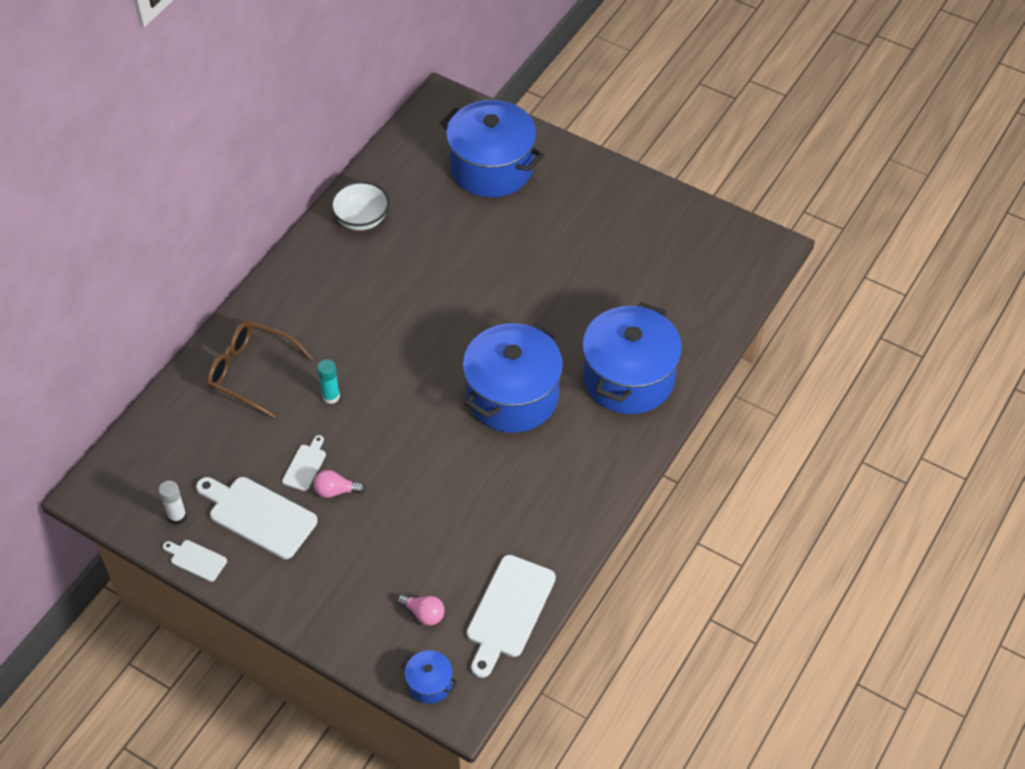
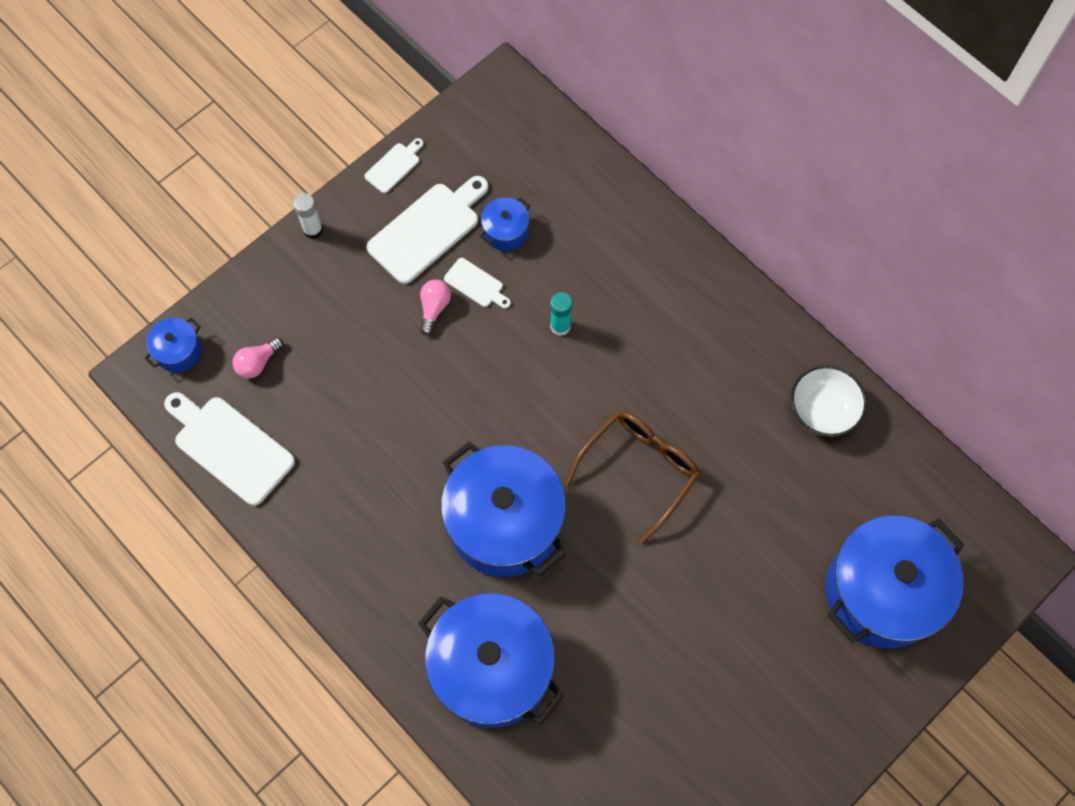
camera: 105 degrees right, 15 degrees up
(177, 516) = (451, 156): white glue stick -> white glue stick (313, 230)
(248, 455) = (505, 231): none -> blue pot
(251, 372) = (617, 251): brown glasses -> brown glasses (639, 470)

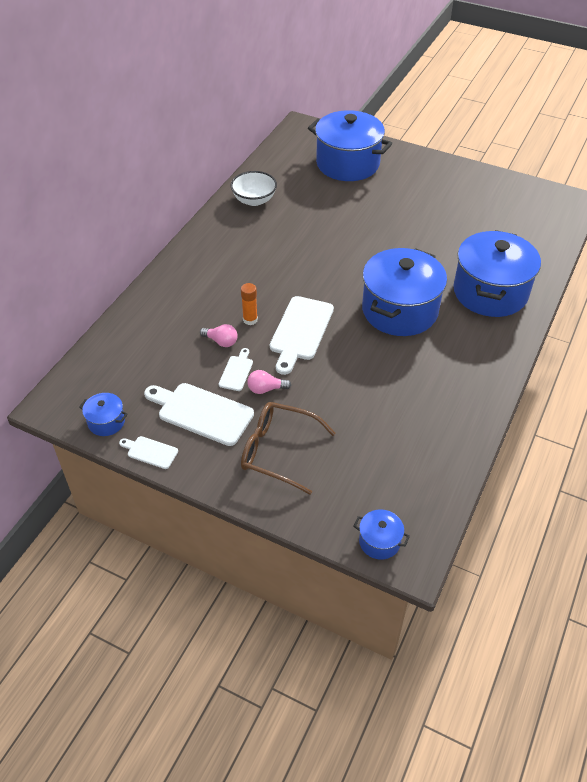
camera: 110 degrees left, 20 degrees down
(230, 447) = (436, 474): white cutting board -> white cutting board (300, 331)
(258, 363) = (361, 482): pink light bulb -> pink light bulb (221, 341)
(313, 230) = (229, 487): white glue stick -> none
(505, 231) = (186, 367): blue pot -> blue pot (106, 422)
(560, 326) = (250, 320): turquoise glue stick -> orange glue stick
(639, 470) = (331, 262): brown glasses -> brown glasses (278, 451)

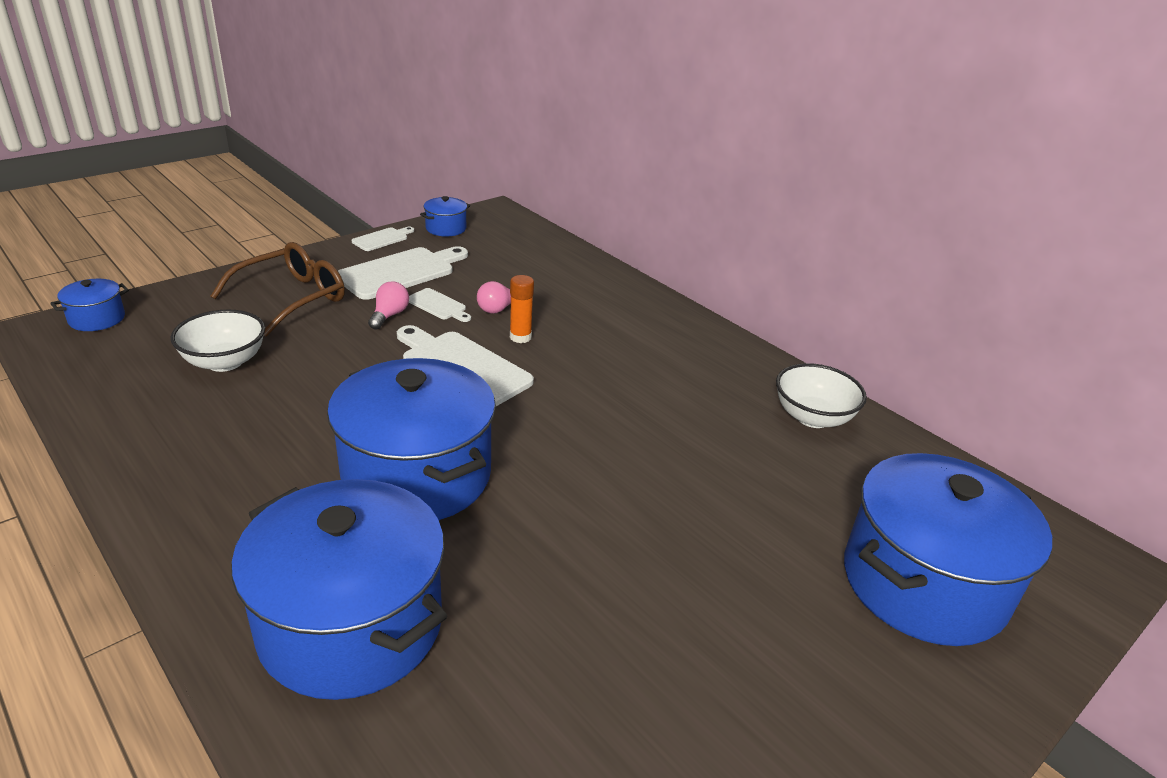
camera: 110 degrees right, 15 degrees down
(372, 437) = (225, 362): none -> white bowl

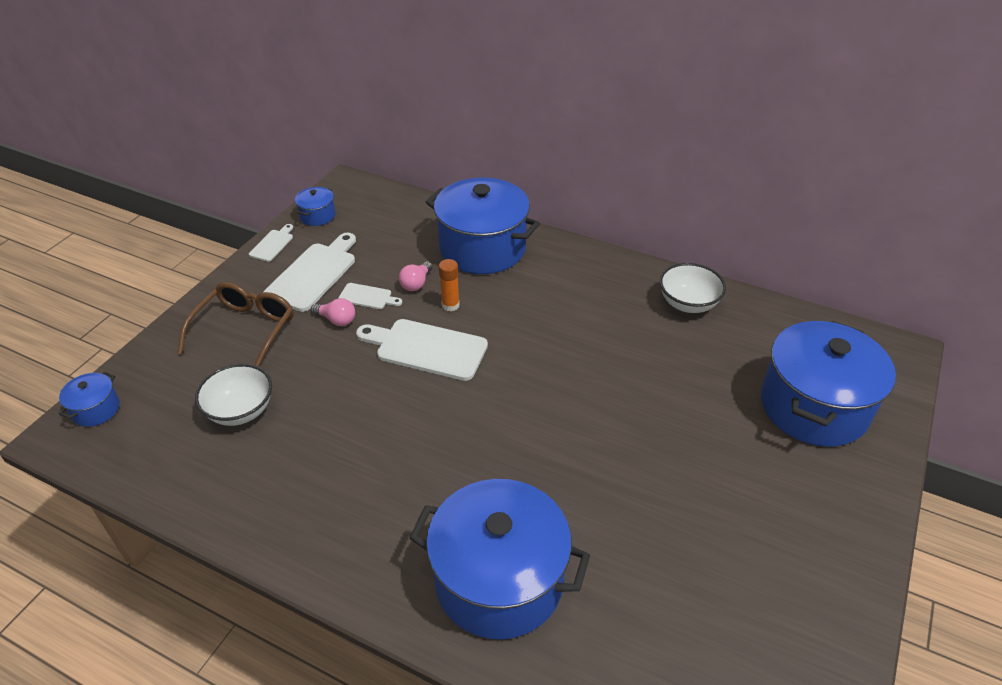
camera: 20 degrees left, 10 degrees up
(389, 315) = (336, 320): pink light bulb -> pink light bulb turned 120 degrees clockwise
(417, 476) = (460, 453): blue pot -> blue pot (482, 248)

